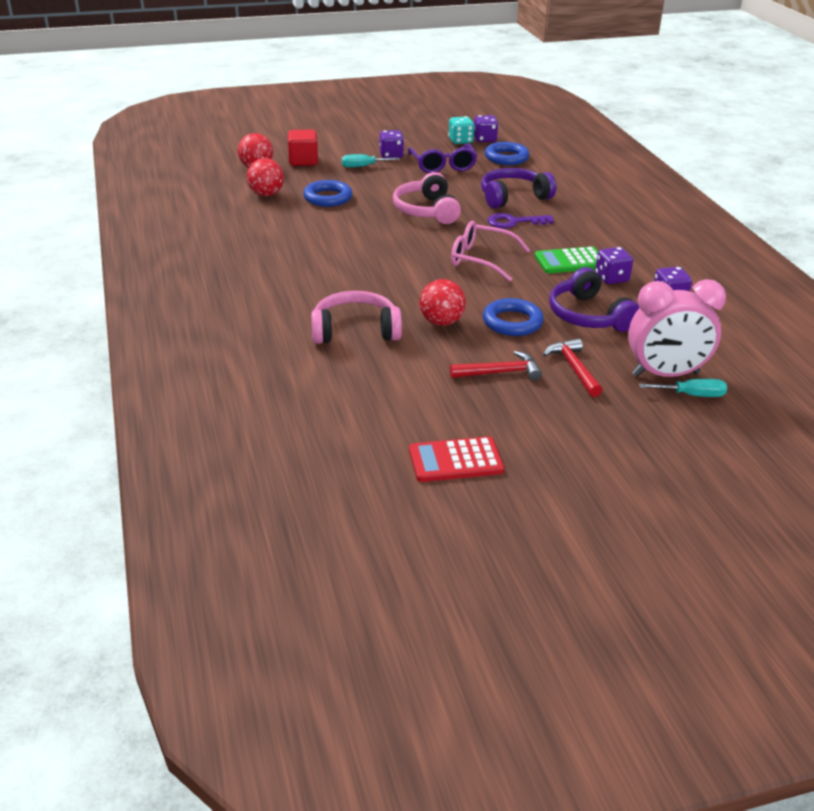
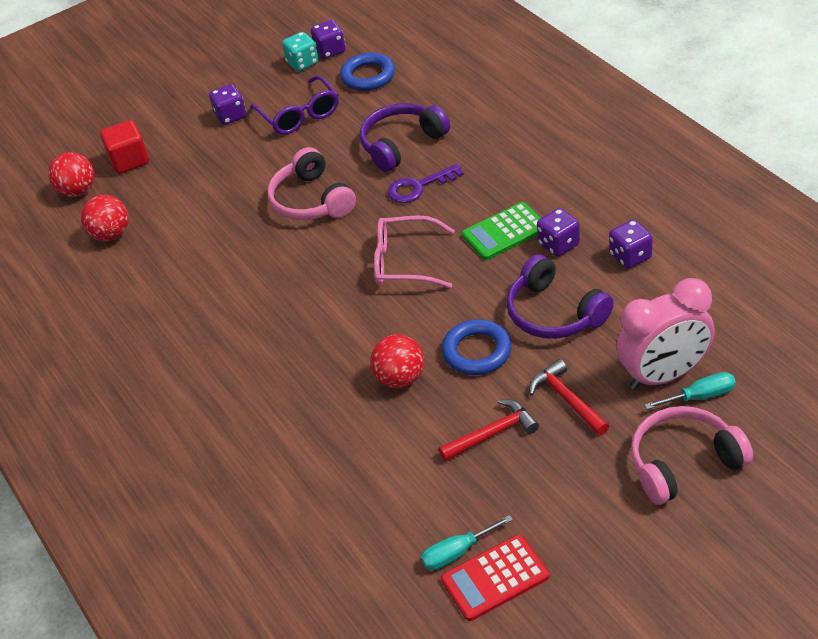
camera: 10 degrees left, 10 degrees up
(327, 198) = (187, 216): blue ring -> none
(355, 331) = (311, 425): pink headphones -> pink headphones (684, 463)
(363, 166) = (205, 147): turquoise screwdriver -> turquoise screwdriver (457, 552)

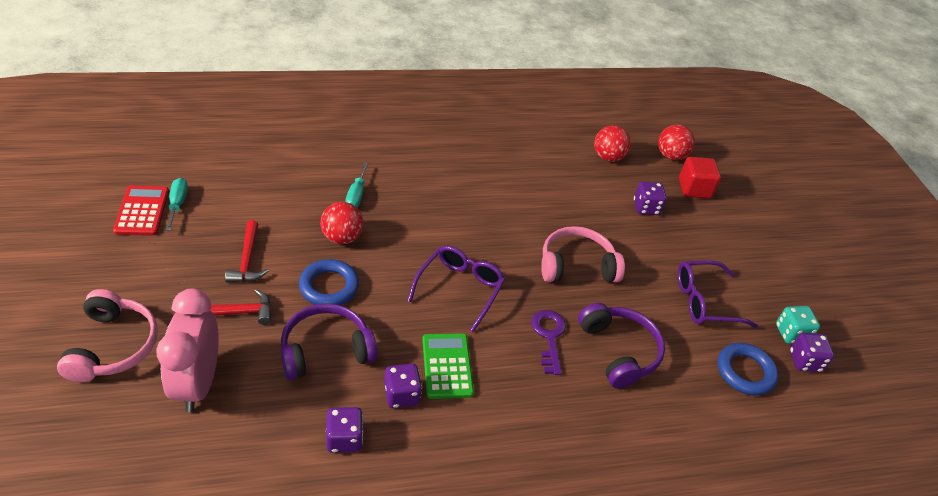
camera: 100 degrees right, 0 degrees up
(231, 116) = (726, 260): purple dice -> purple dice (646, 208)
(405, 262) = (459, 289): pink glasses -> purple glasses
(700, 396) = (155, 393): turquoise screwdriver -> turquoise screwdriver (356, 195)

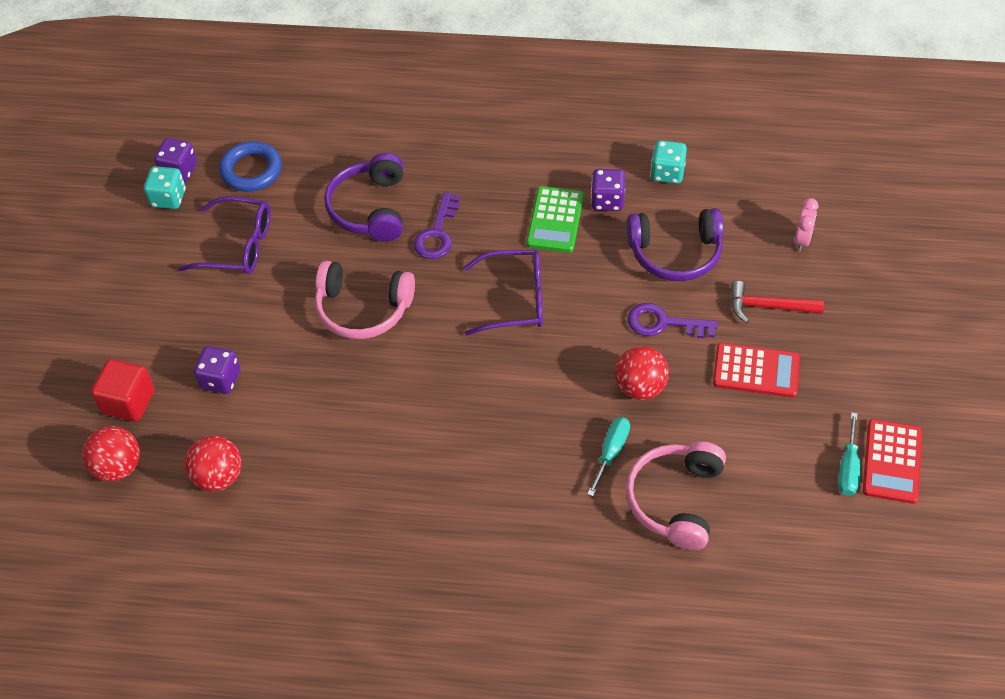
camera: 155 degrees left, 10 degrees up
(112, 346) = (891, 288): pink headphones -> pink headphones (676, 500)
(198, 383) = (802, 240): pink clock -> pink clock, size x0.45
(247, 260) = (756, 371): red hammer -> red calculator
(329, 286) = (664, 323): blue ring -> purple key
(344, 439) = (667, 173): purple dice -> turquoise dice
(459, 289) = (514, 300): purple glasses -> purple glasses turned 135 degrees counterclockwise

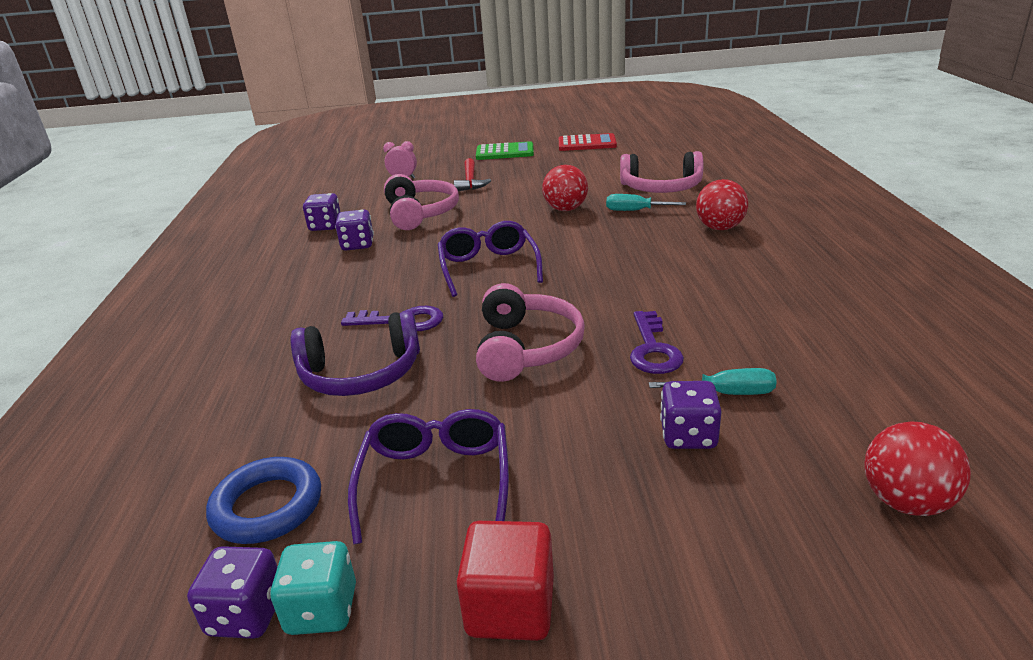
camera: 100 degrees left, 25 degrees down
(128, 402) = (788, 526): red cube -> red cube (510, 607)
(218, 476) = (832, 400): red ball -> red ball (720, 228)
(555, 220) = (382, 263): green calculator -> green calculator (505, 152)
(664, 323) = (497, 209): purple key -> purple key (653, 349)
(667, 173) = (325, 226): turquoise dice -> purple dice
(675, 253) = (420, 213): purple headphones -> pink headphones
(756, 371) = (532, 179): red calculator -> none
(848, 468) = (599, 151): turquoise screwdriver -> turquoise screwdriver (727, 393)

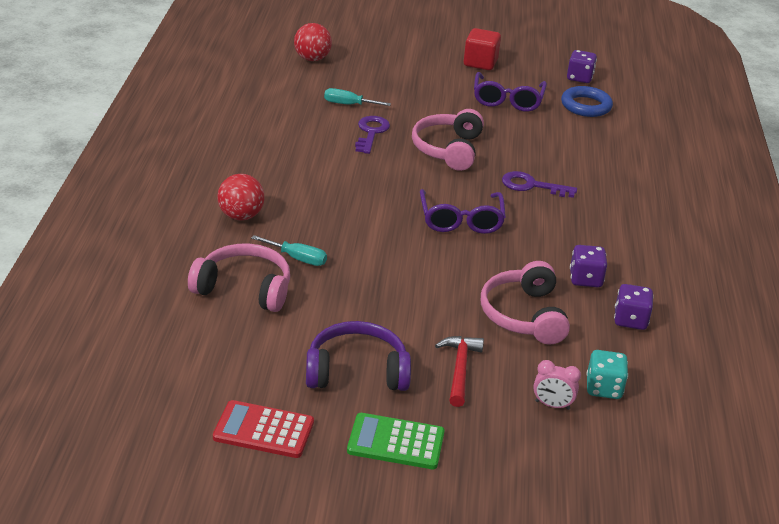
camera: 175 degrees left, 5 degrees up
(322, 610) = (550, 74): turquoise dice -> turquoise dice (603, 388)
(361, 373) = (554, 156): purple headphones -> purple headphones (357, 371)
(565, 209) = (364, 280): red ball -> none
(688, 436) = (382, 93): purple dice -> none

